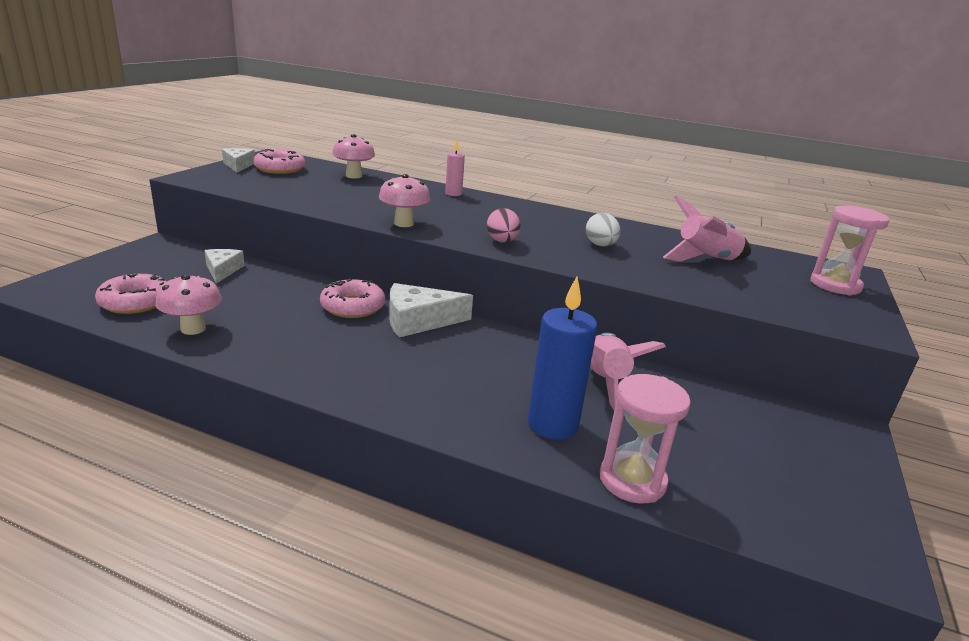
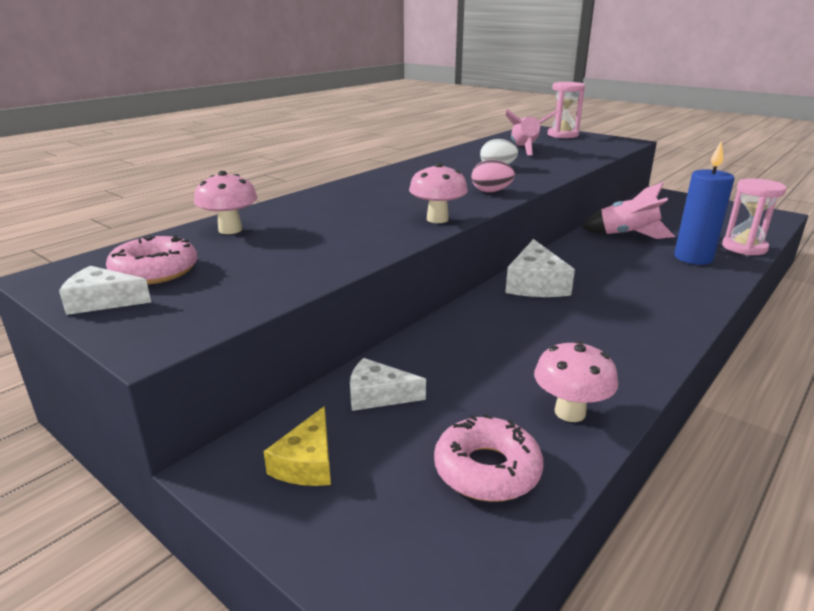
camera: 70 degrees left, 0 degrees up
(157, 259) = (307, 462): none -> yellow cheese
(353, 307) = (503, 312): pink donut -> none
(453, 194) = (335, 193): pink candle -> none

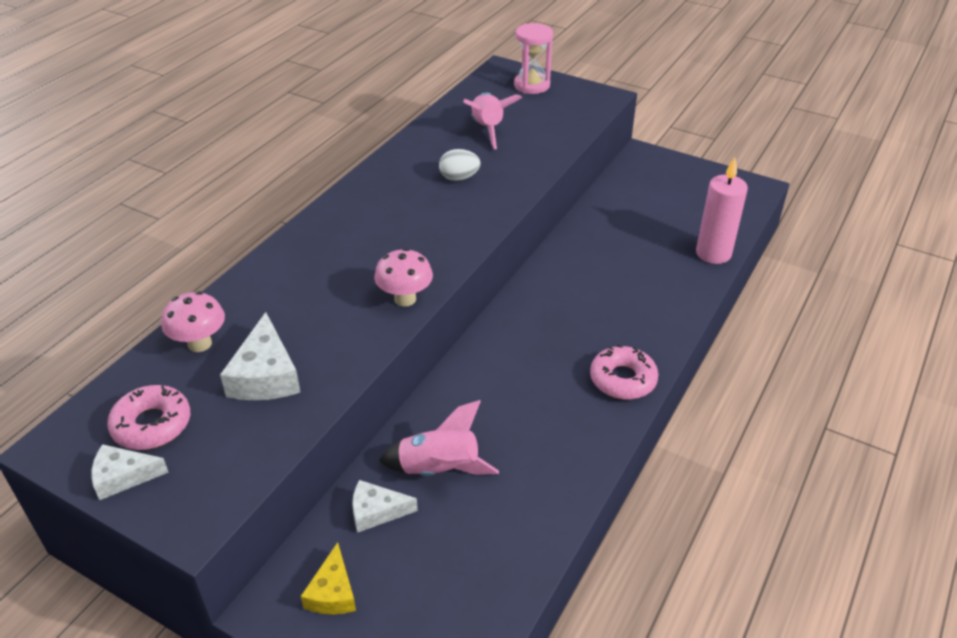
camera: 10 degrees left, 15 degrees up
(487, 469) = (473, 577): pink donut -> pink donut (623, 379)
(491, 191) = (455, 235): pink egg -> none
(535, 284) = (506, 339): white cheese -> white cheese (265, 375)
(570, 412) = (536, 508): pink mushroom -> none
(627, 235) = (600, 243): pink rocket -> pink rocket (439, 469)
(693, 258) = (661, 277): blue candle -> none
(744, 248) = (713, 253): pink hourglass -> pink candle

